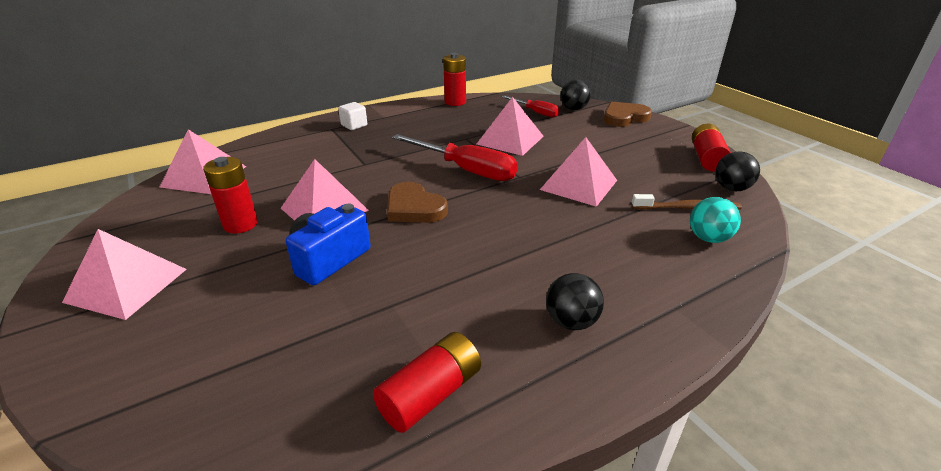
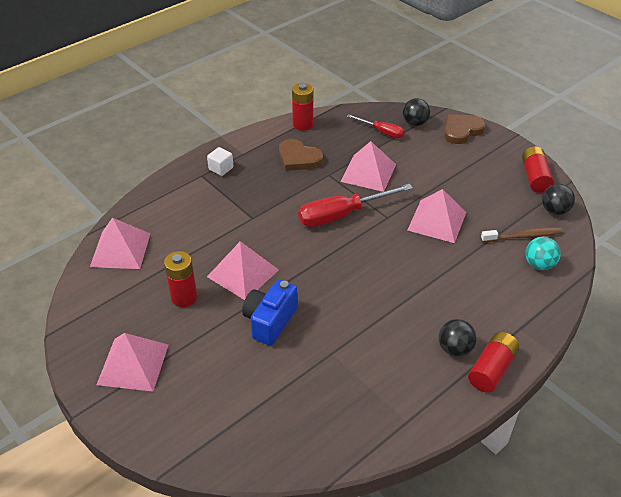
camera: 10 degrees left, 10 degrees up
(414, 208) = (314, 262): brown heart -> brown heart (298, 158)
(430, 394) = (380, 412): red battery -> red battery (491, 369)
(466, 170) = (342, 215): red screwdriver -> red screwdriver turned 135 degrees clockwise

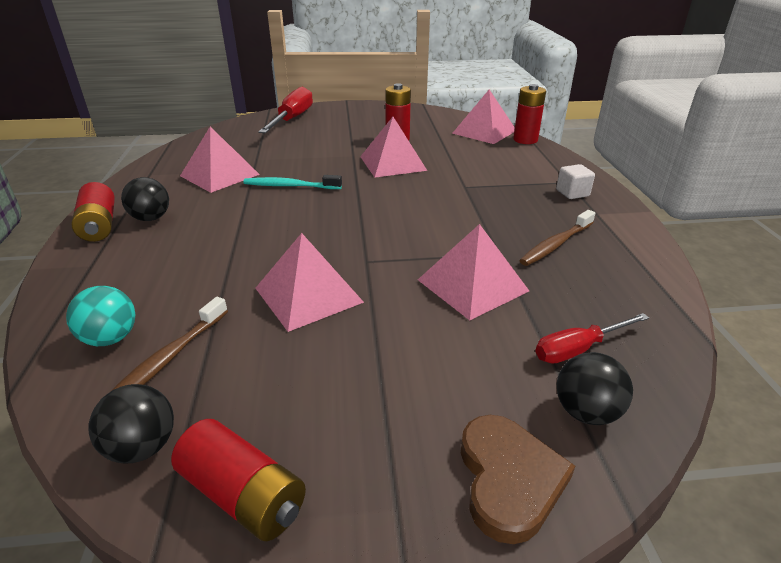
camera: 125 degrees right, 10 degrees down
(133, 364) = (359, 116): pink pyramid -> pink pyramid (220, 175)
(270, 321) = (323, 158): blue camera -> none
(298, 158) = (556, 244): brown heart -> brown toothbrush
(303, 124) = (650, 277): red battery -> red battery (525, 140)
(337, 307) = (290, 186): none -> turquoise toothbrush
(342, 215) = (408, 233): red screwdriver -> red screwdriver (292, 119)

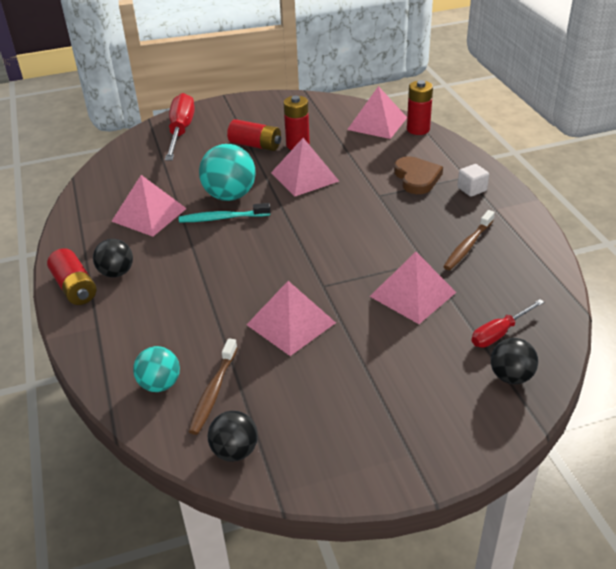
camera: 10 degrees left, 5 degrees up
(244, 494) = (316, 465): red battery -> red battery (255, 145)
(309, 169) = (230, 195): none -> turquoise ball
(509, 479) = (472, 426): brown heart -> brown heart (417, 178)

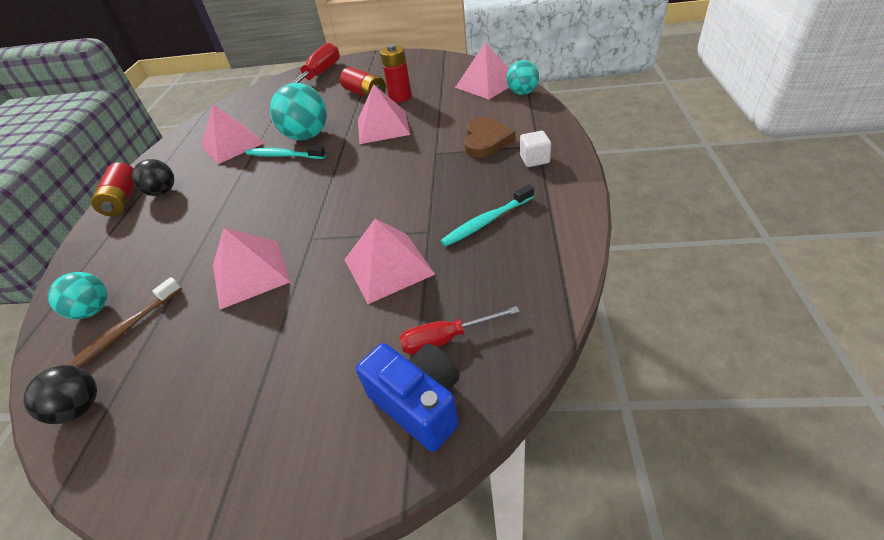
camera: 25 degrees right, 5 degrees up
(418, 129) = (522, 93): red battery -> turquoise ball
(468, 246) = (486, 222): brown toothbrush -> turquoise toothbrush
(511, 376) = (419, 403): black ball -> blue camera

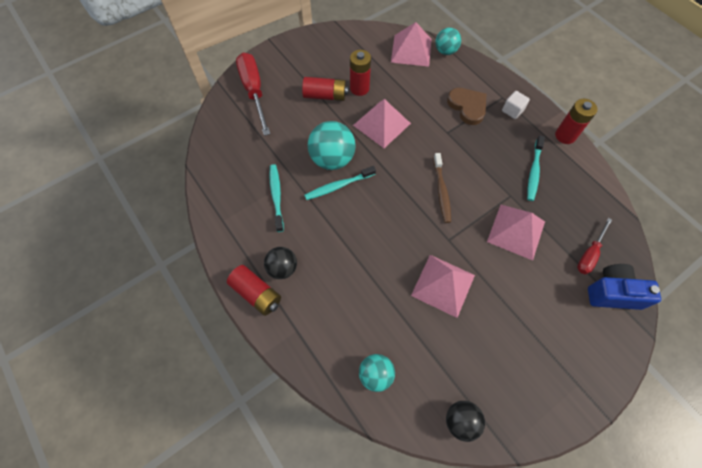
camera: 45 degrees left, 20 degrees up
(124, 331) = (419, 369): brown toothbrush -> brown toothbrush (441, 191)
(232, 144) = (276, 196): pink pyramid -> turquoise toothbrush
(575, 204) = (565, 136): none -> red battery

